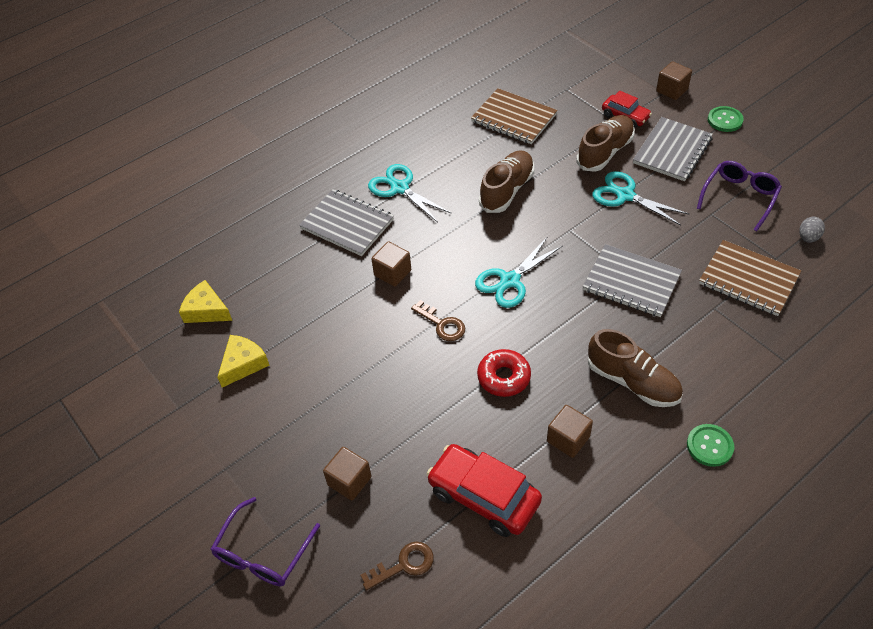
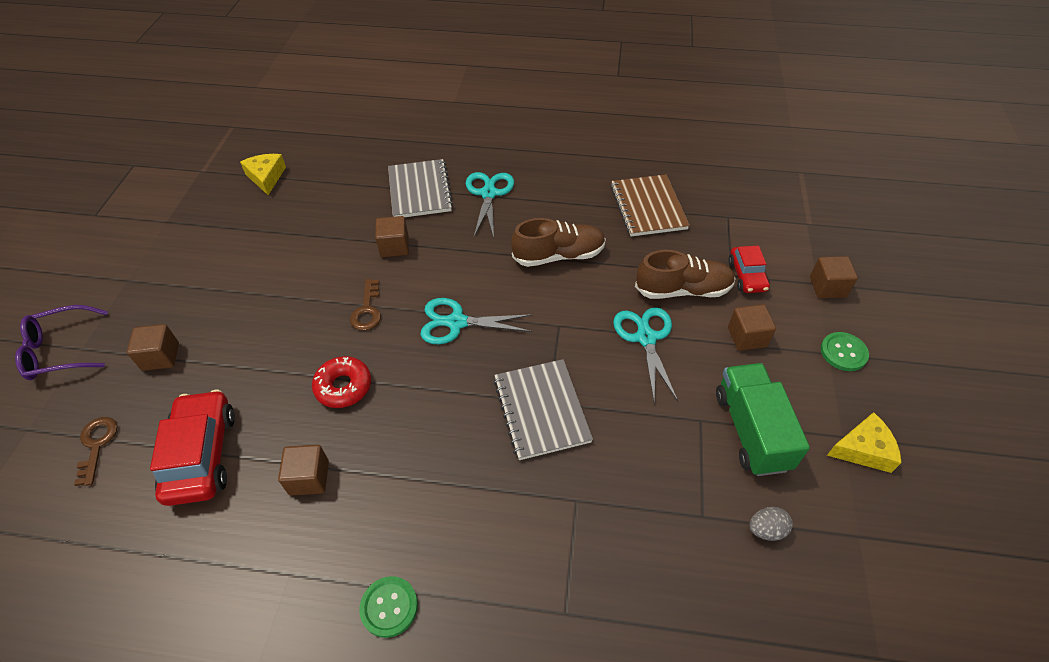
camera: 45 degrees right, 0 degrees up
(243, 364) = (231, 227): yellow cheese -> yellow cheese (863, 449)
(404, 565) = (97, 445): brown key -> brown key turned 120 degrees counterclockwise
(632, 382) = (418, 487): brown shoe -> none
(672, 151) = (747, 337): grey notebook -> brown cube
(739, 197) = (751, 430): purple glasses -> green truck
(748, 279) = (645, 508): brown notebook -> none

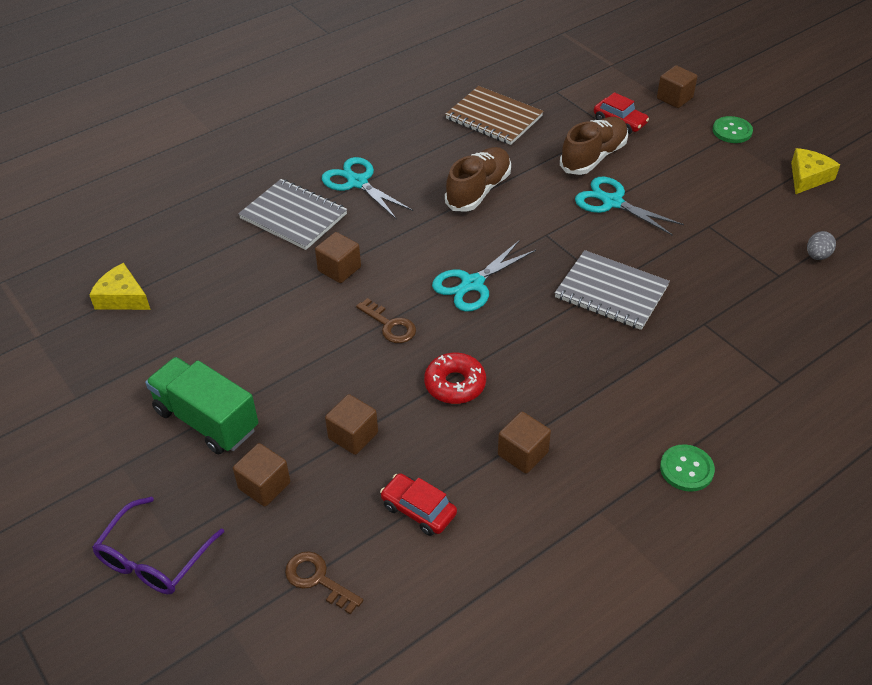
camera: 45 degrees left, 5 degrees down
(201, 455) = (418, 510): red car -> red car, size x0.59
(747, 337) = (670, 159): brown cube -> brown cube (353, 435)
(751, 430) = (742, 210): green truck -> green truck (206, 420)

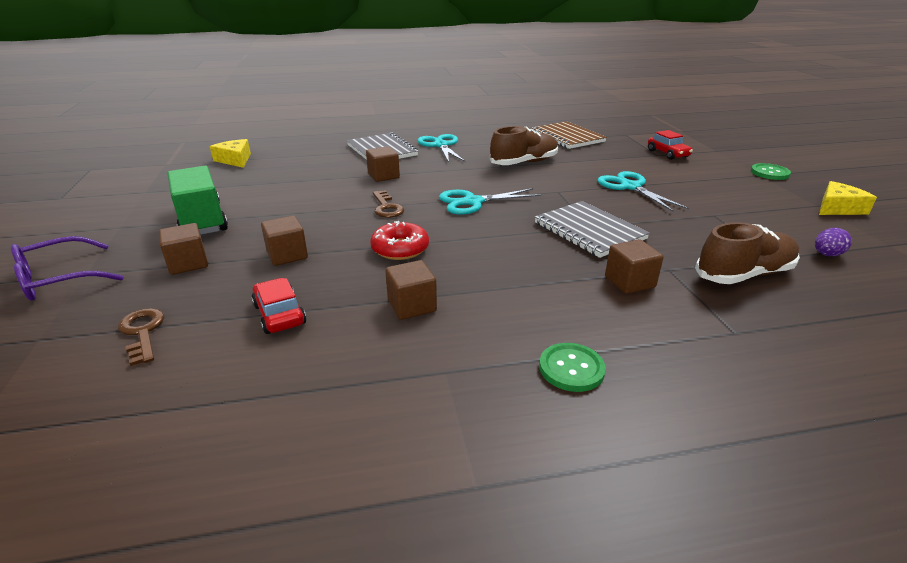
camera: 25 degrees right, 15 degrees down
(593, 157) = (631, 164): brown shoe -> brown shoe (743, 274)
(674, 98) = (725, 151): brown cube -> brown cube (629, 282)
(817, 256) = (826, 254): grey egg -> purple egg

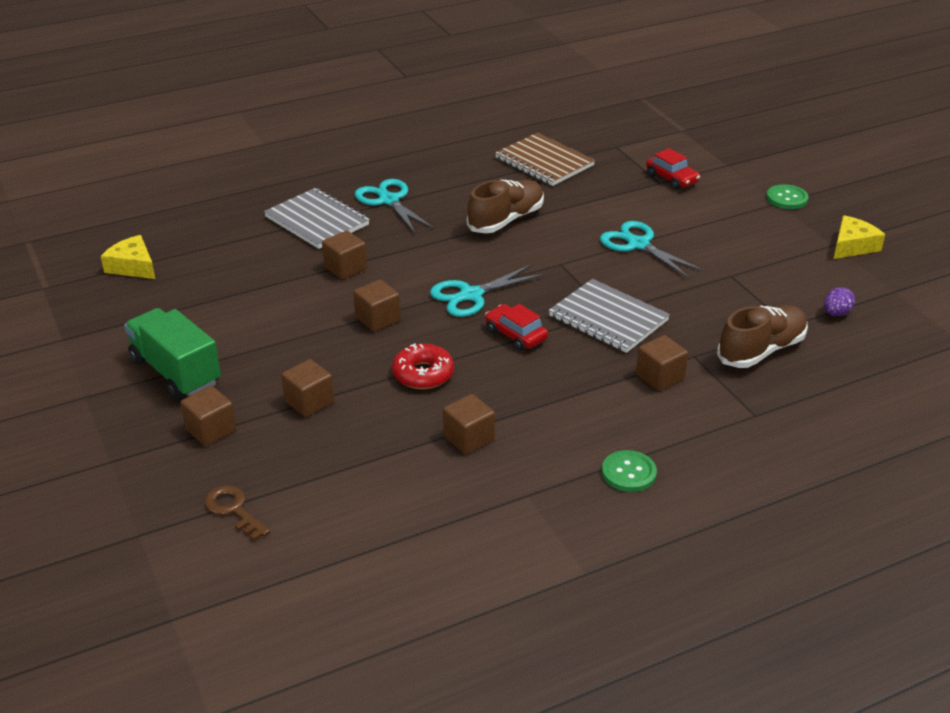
camera: 15 degrees left, 5 degrees up
(59, 279) = (88, 472): purple glasses -> none
(279, 314) = (349, 469): red car -> red car (515, 335)
(387, 208) = (377, 319): brown key -> brown cube

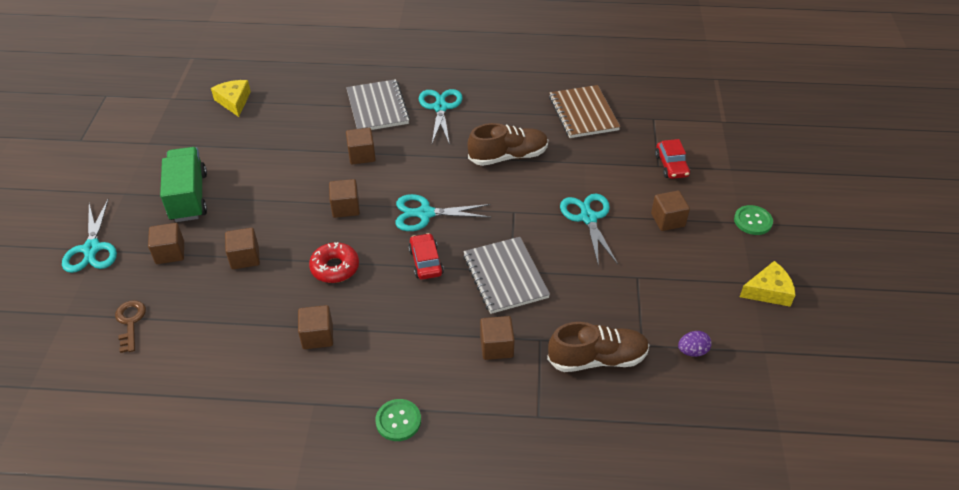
camera: 30 degrees right, 10 degrees up
(102, 462) = (92, 249): none -> turquoise scissors
(712, 222) = (668, 220): none -> brown cube

